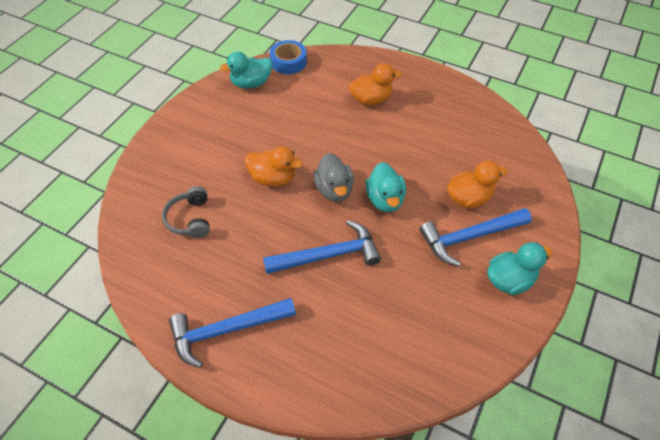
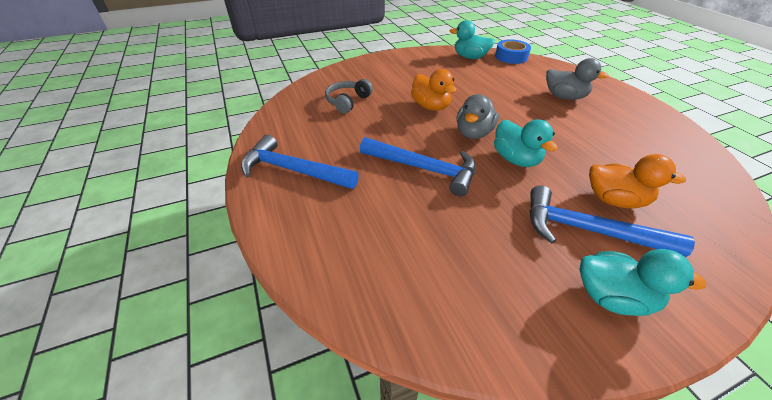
camera: 40 degrees right, 10 degrees down
(371, 99) = (564, 97): orange duck -> grey duck
(385, 200) = (515, 159): turquoise duck -> turquoise duck turned 60 degrees counterclockwise

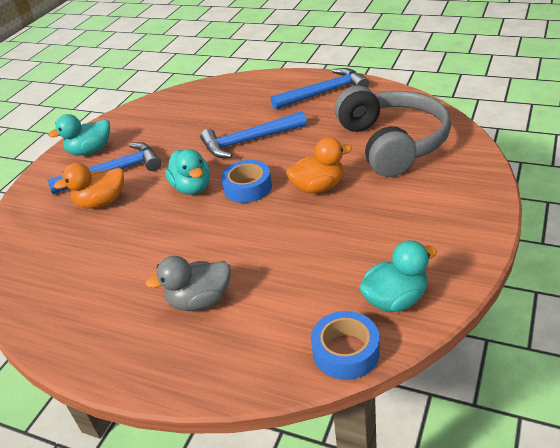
camera: 140 degrees right, 5 degrees down
(348, 102) = (392, 143): grey headphones -> grey headphones, size x2.12
(430, 106) = (318, 187): orange duck -> orange duck turned 150 degrees clockwise
(473, 133) = (247, 187): grey duck -> blue tape
(515, 159) = (192, 188): turquoise duck -> turquoise duck turned 135 degrees counterclockwise

